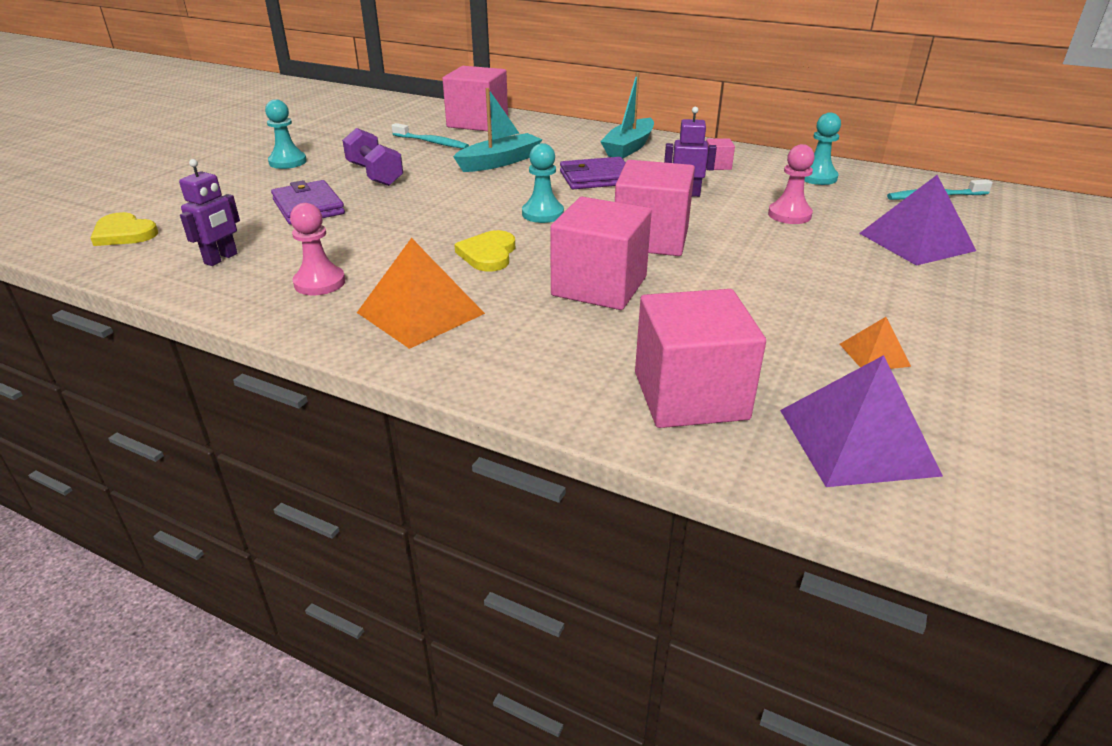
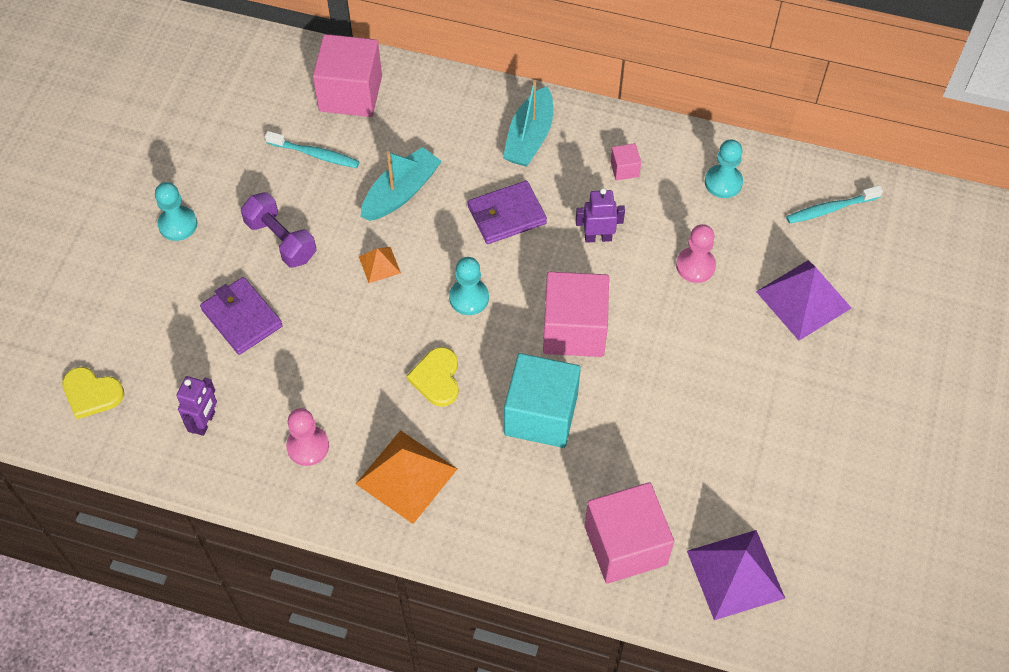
camera: 10 degrees left, 25 degrees up
(599, 286) = (541, 414): pink cube -> turquoise cube
(874, 355) = (754, 475): orange pyramid -> orange pyramid (379, 264)

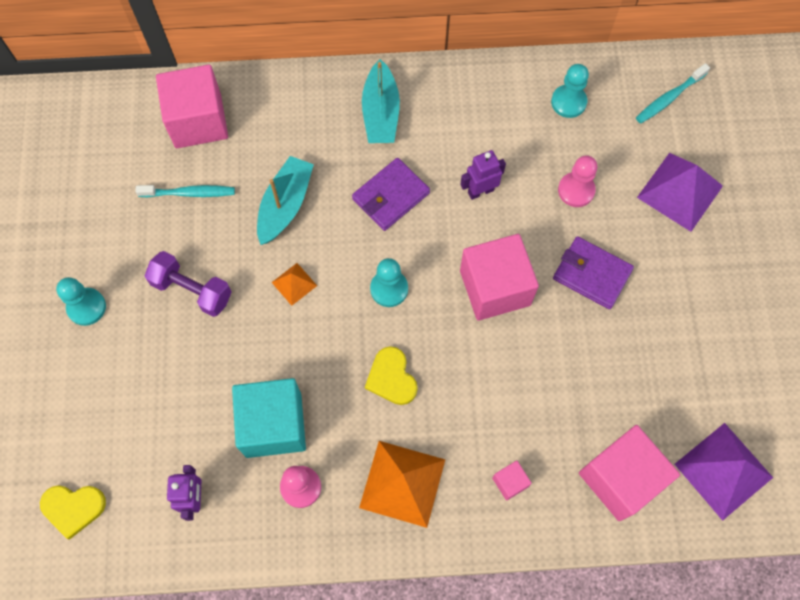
camera: 20 degrees left, 10 degrees up
(242, 318) = (187, 381): purple wallet -> purple wallet (592, 274)
(541, 414) = (498, 380): turquoise cube -> turquoise cube (273, 425)
(624, 169) = (477, 117): pink cube -> pink cube (510, 482)

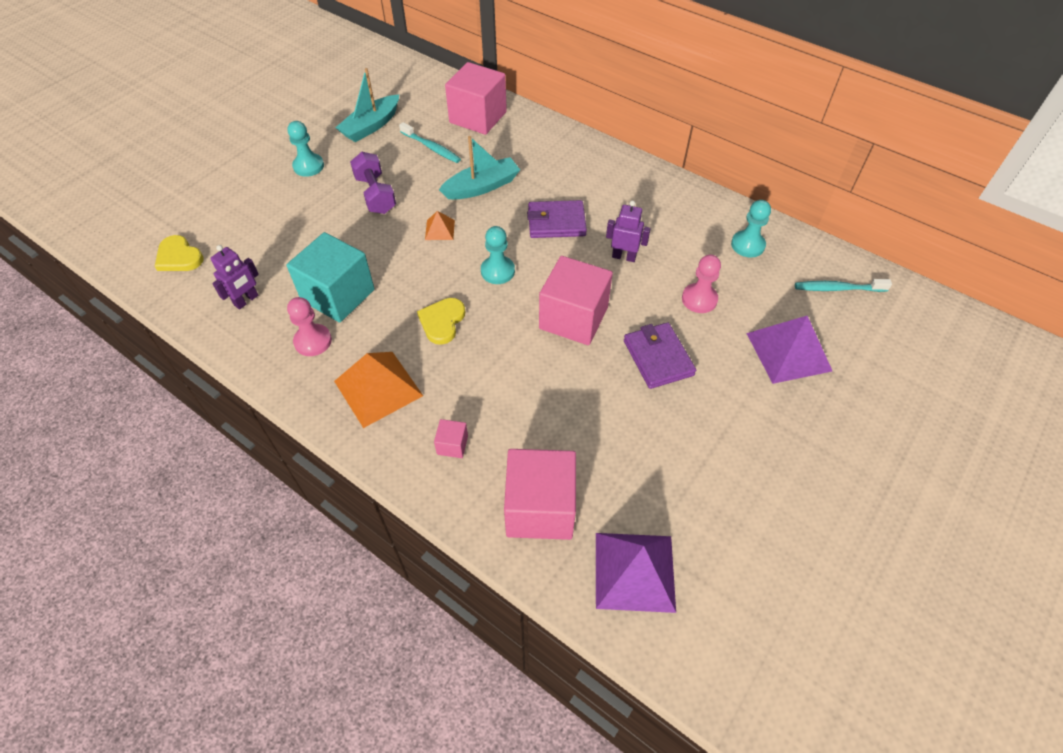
camera: 40 degrees right, 15 degrees down
(381, 113) = (599, 176): turquoise boat -> turquoise boat (371, 126)

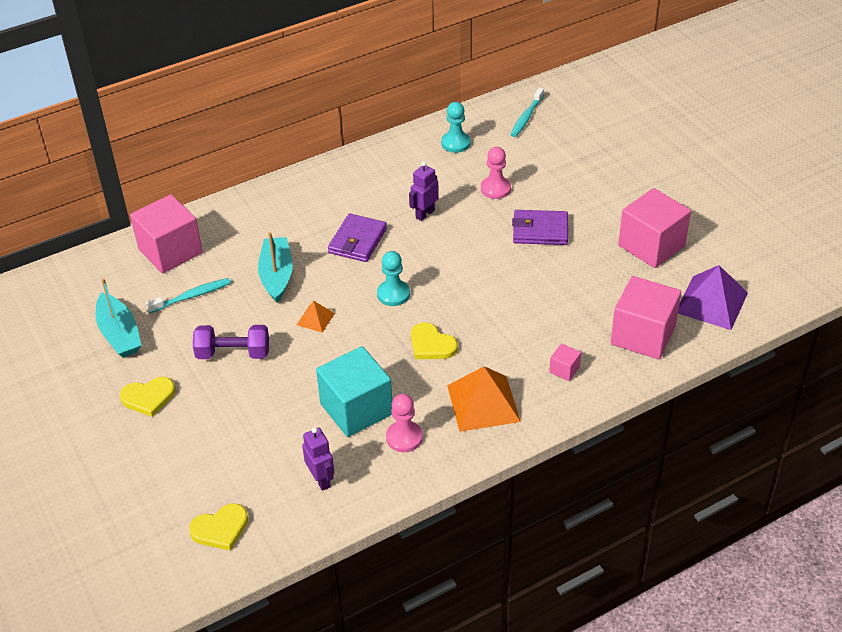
camera: 65 degrees left, 10 degrees down
(308, 166) = (148, 397): turquoise pawn -> yellow heart
(573, 318) = (474, 264): pink cube -> pink cube (651, 246)
(788, 351) = (570, 163): purple pyramid -> none

